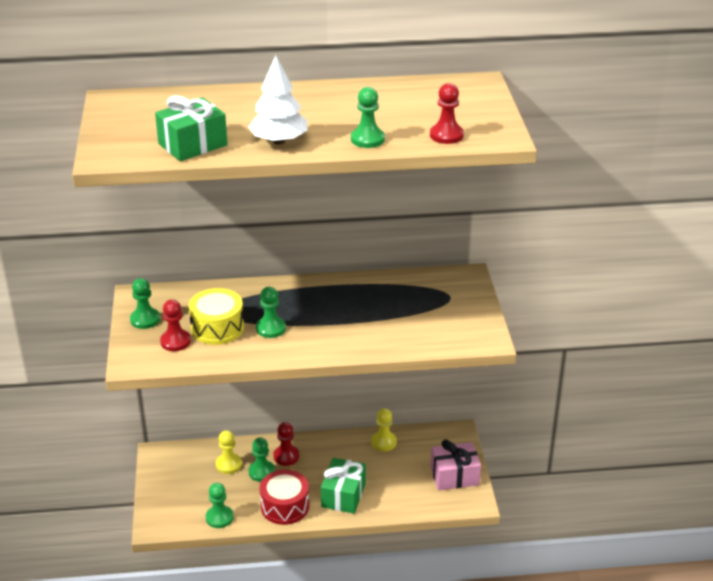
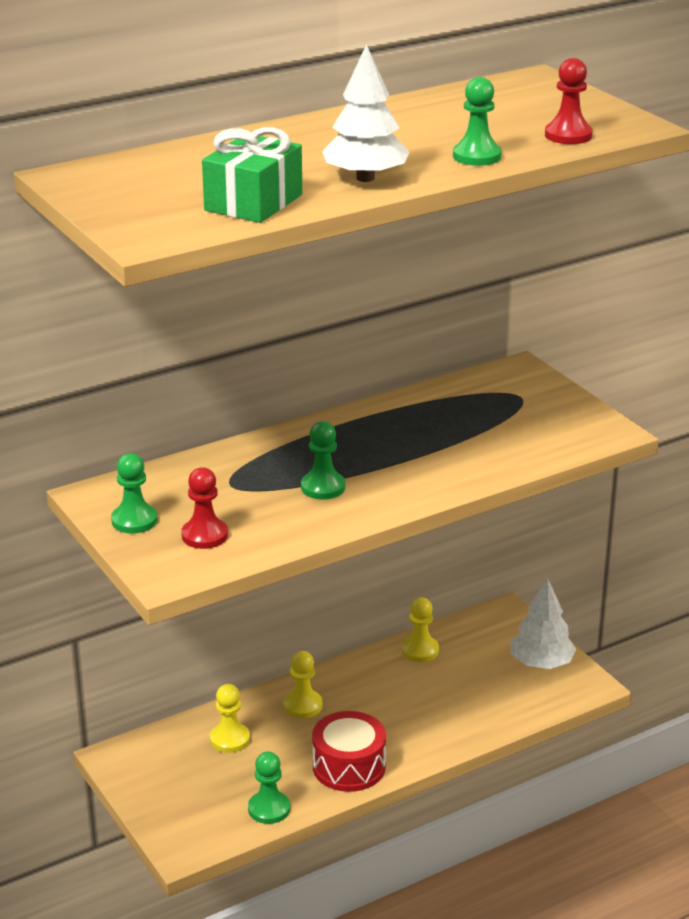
camera: 25 degrees left, 5 degrees down
(217, 328) = (248, 505): yellow drum -> none
(261, 472) = (283, 734): green pawn -> none
(286, 456) = (302, 705): red pawn -> yellow pawn
(343, 495) = (416, 729): green gift -> none
(454, 476) = (541, 663): pink gift -> white tree

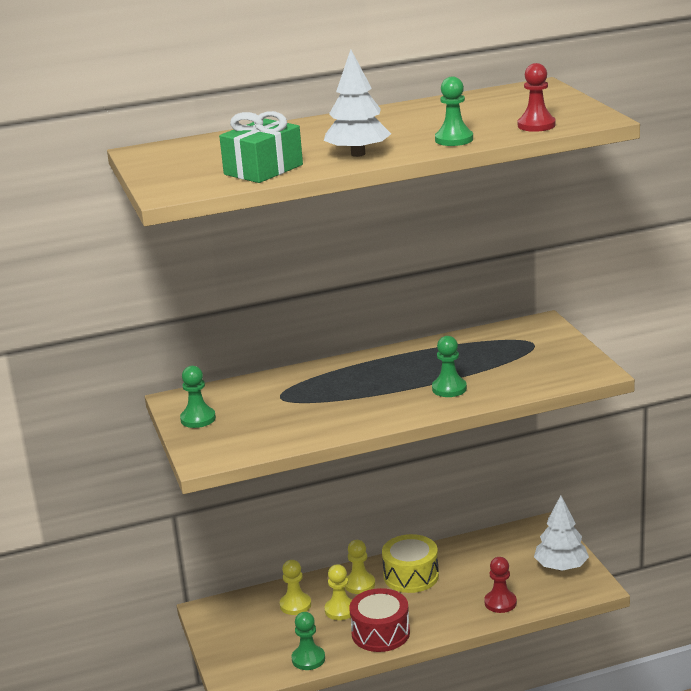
camera: 15 degrees right, 5 degrees down
(204, 535) = (245, 432): red pawn -> red pawn (500, 603)
(323, 487) = (349, 402): green pawn -> green pawn (449, 389)
(363, 689) = (411, 576): none -> yellow drum
(420, 650) = (465, 550): yellow pawn -> yellow pawn (340, 610)

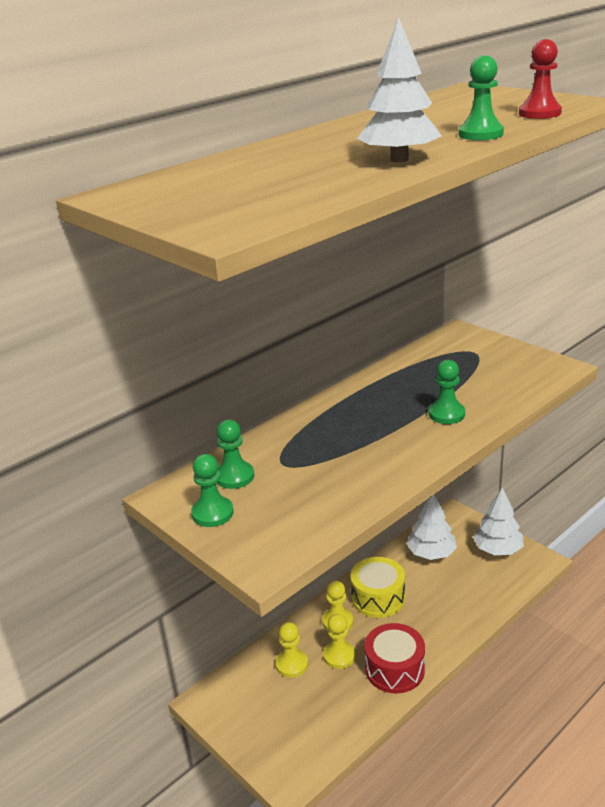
camera: 25 degrees left, 5 degrees up
(263, 170) = (311, 189): green gift -> none
(308, 659) = (347, 724): green pawn -> green pawn (234, 476)
(492, 553) = (431, 553): none -> white tree
(500, 603) = (476, 601): red pawn -> none

